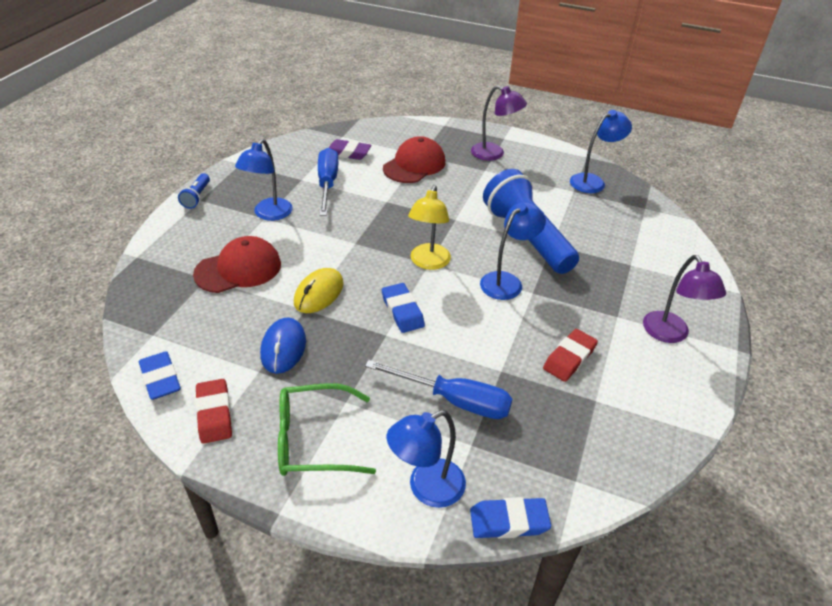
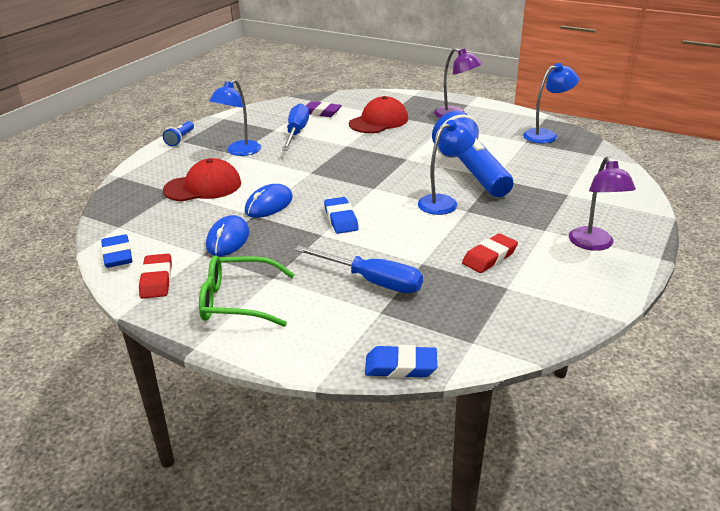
camera: 10 degrees right, 10 degrees down
(319, 293) = (269, 205): yellow mouse -> blue mouse
(426, 488) = (330, 339): blue lamp -> none
(428, 263) = (373, 187): yellow lamp -> none

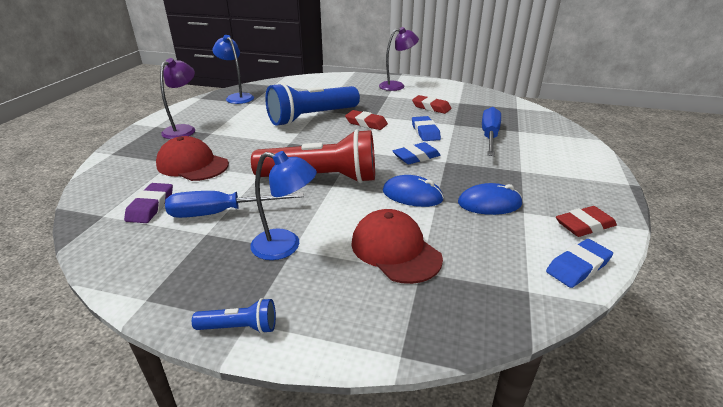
camera: 105 degrees left, 0 degrees up
(237, 301) = (564, 179): green glasses -> none
(324, 169) = (322, 178): none -> red flashlight
(400, 366) = (557, 121): blue eraser -> blue eraser (425, 132)
(444, 202) = (366, 123): blue lamp -> red eraser

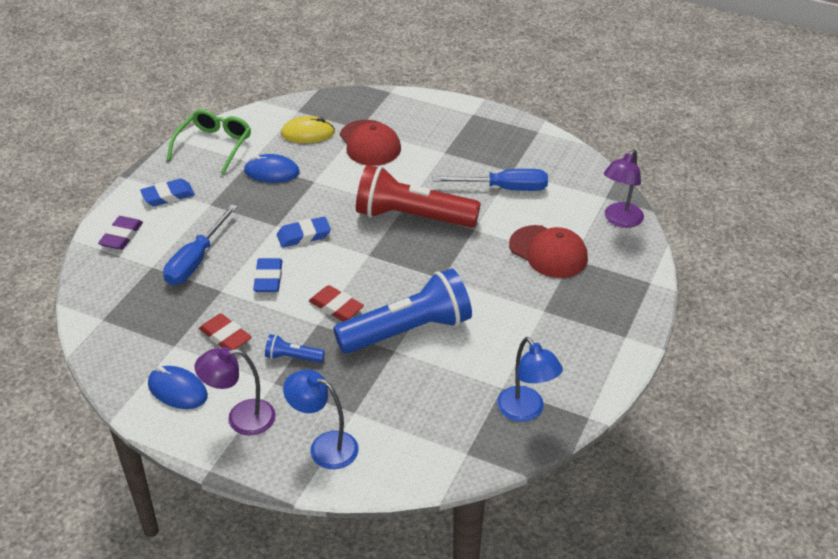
camera: 170 degrees left, 10 degrees up
(151, 206) = (568, 202): purple eraser -> purple eraser (121, 236)
(184, 129) = (582, 322): purple lamp -> purple lamp (620, 220)
(240, 327) = (476, 111): blue flashlight -> blue flashlight (292, 357)
(285, 246) = (449, 154): blue lamp -> blue lamp (324, 446)
(412, 195) = (333, 188): blue mouse -> blue mouse (177, 390)
(485, 255) = (308, 133): none -> yellow mouse
(578, 267) = (252, 120): blue eraser -> blue eraser (168, 196)
(584, 225) = (214, 145): red eraser -> green glasses

